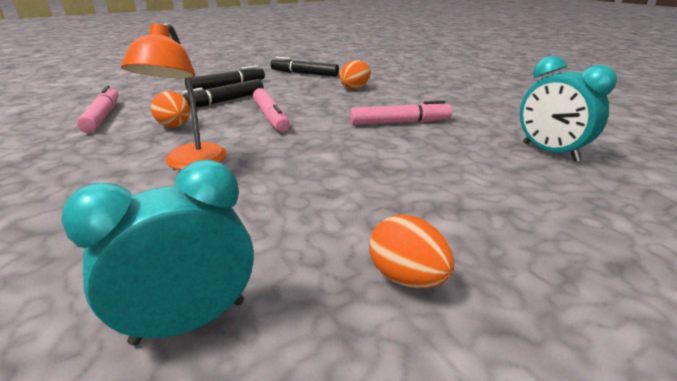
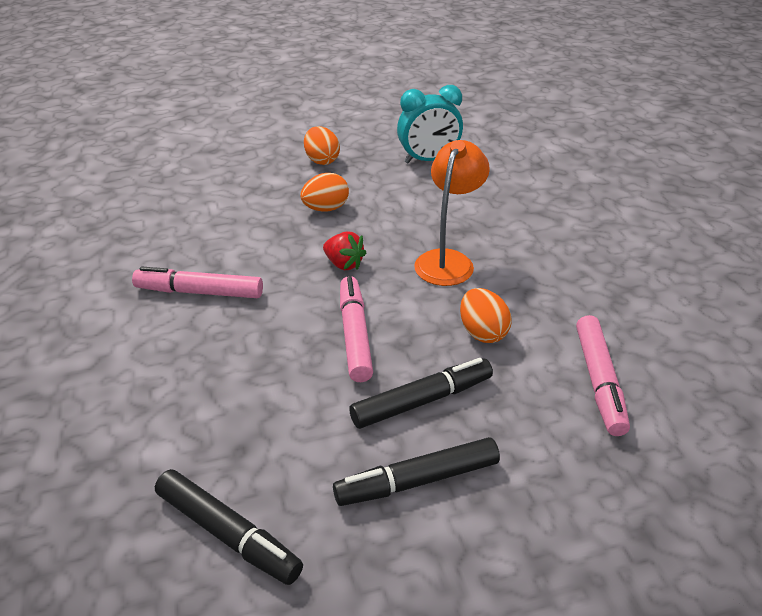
camera: 165 degrees left, 10 degrees up
(295, 149) = (344, 264): none -> red strawberry
(355, 88) = (175, 415): orange egg -> orange egg (325, 209)
(549, 152) = (113, 222): turquoise clock -> none

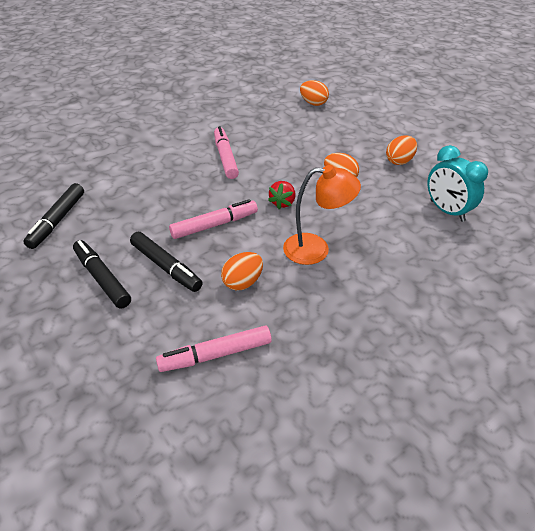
camera: 70 degrees right, 5 degrees up
(135, 183) = (313, 103): none -> orange egg

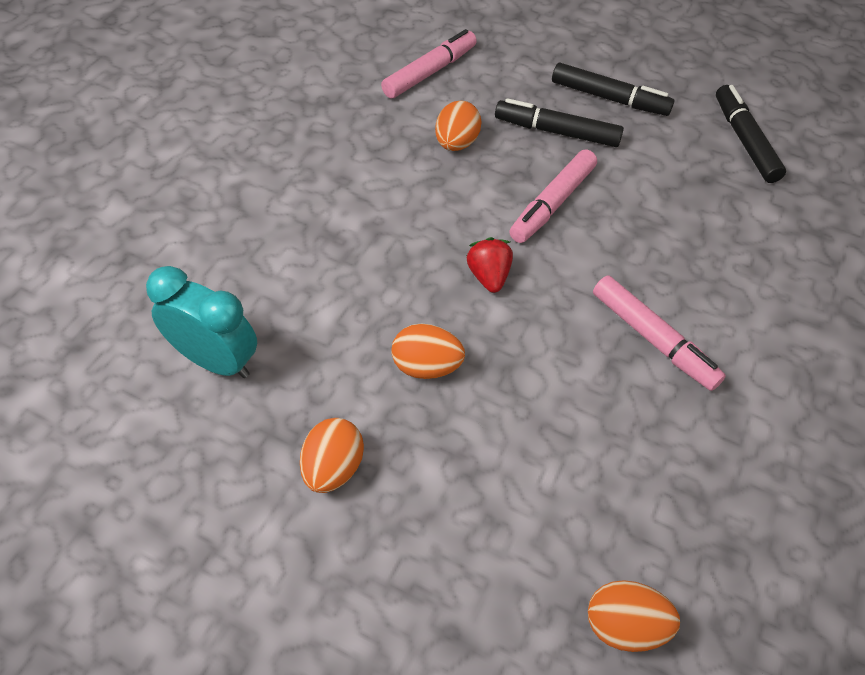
camera: 150 degrees right, 10 degrees up
(316, 249) = (394, 215): orange lamp -> none

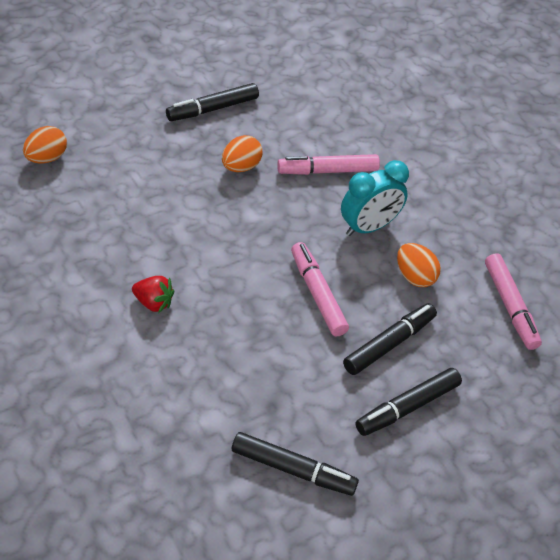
camera: 120 degrees right, 5 degrees down
(216, 360) = (311, 97): turquoise clock -> turquoise clock (368, 227)
(333, 468) = (213, 109): orange egg -> black marker
(488, 276) = (281, 226): red strawberry -> red strawberry (153, 303)
(652, 338) = (171, 272): pink marker -> pink marker (328, 171)

